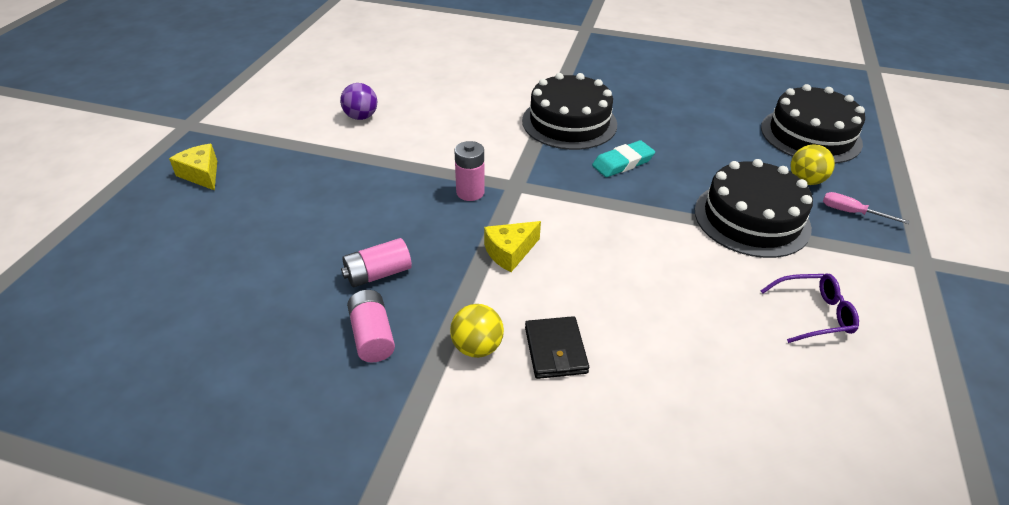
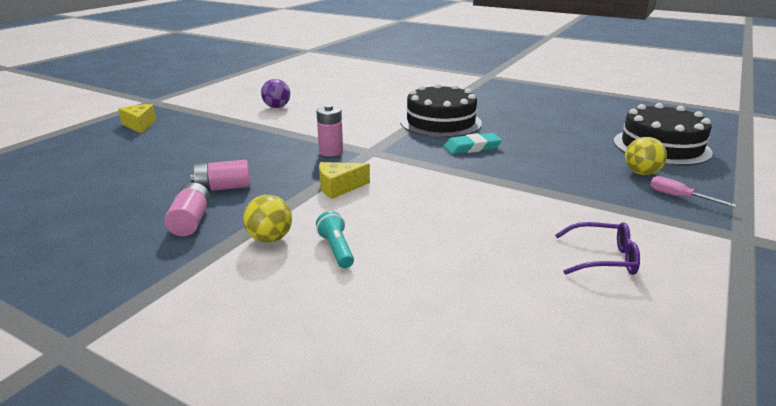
camera: 15 degrees right, 15 degrees down
(555, 350) = (336, 249): black wallet -> turquoise flashlight
(751, 219) = (573, 191): black cake -> none

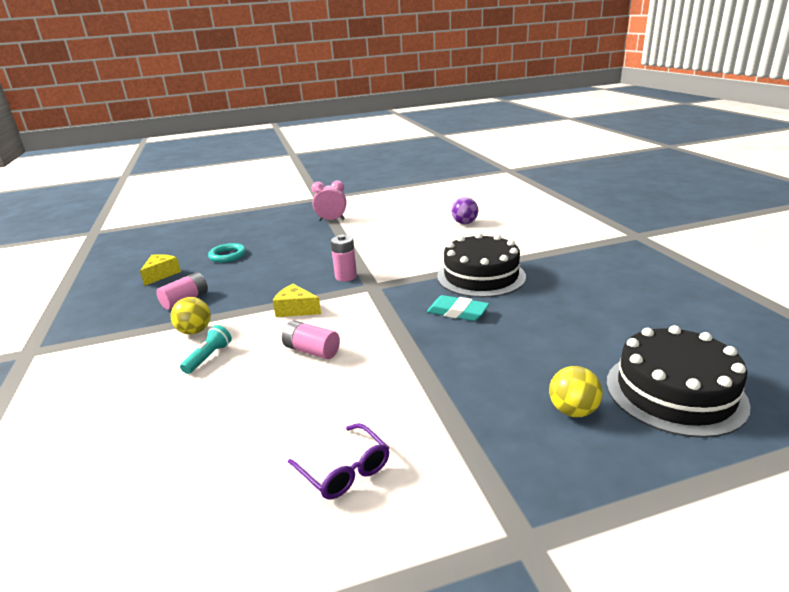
camera: 45 degrees right, 0 degrees up
(140, 125) = (281, 217): yellow cheese -> yellow cheese (161, 274)
(149, 172) = (228, 255): none -> turquoise ring
(211, 115) = (331, 220): none -> pink clock
(223, 188) = (239, 282): pink battery -> pink battery (312, 351)
(277, 107) = (383, 223): purple ball -> purple ball (464, 223)
(679, 197) = (555, 458): pink screwdriver -> none

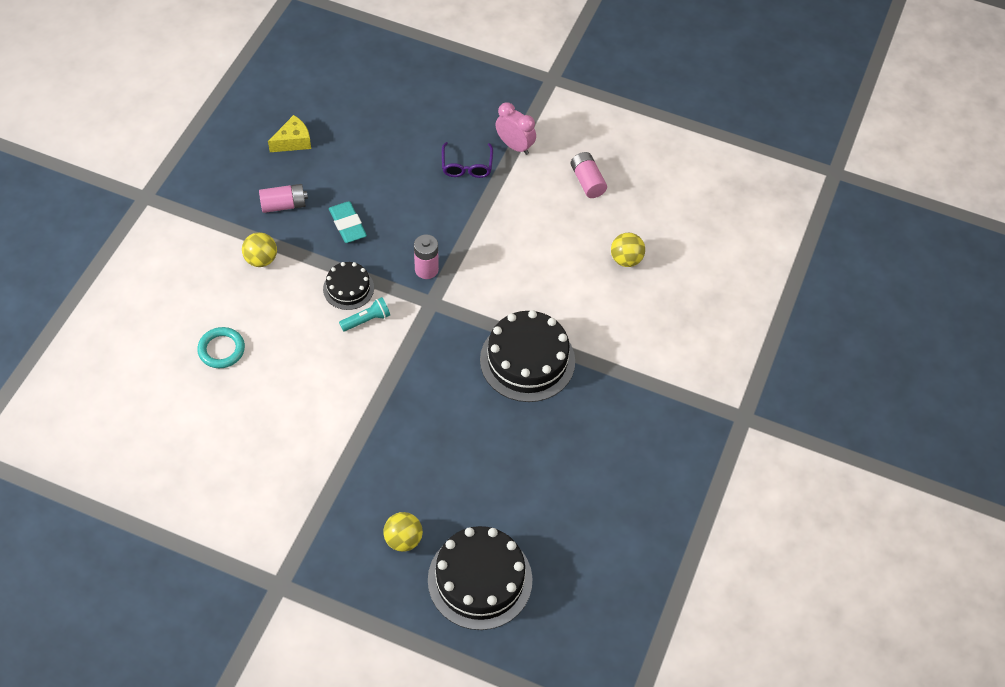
camera: 35 degrees right, 30 degrees up
(208, 357) = (248, 302): turquoise flashlight -> turquoise flashlight (366, 320)
(228, 255) = (367, 148): turquoise ring -> turquoise ring (221, 349)
(296, 309) = (348, 288): yellow cheese -> black cake
(312, 351) = (315, 351): pink battery -> pink battery (587, 181)
(345, 470) = (242, 473): purple glasses -> purple glasses (467, 166)
(457, 312) = (453, 391): turquoise eraser -> turquoise eraser (348, 224)
(464, 223) = (626, 259): purple ball -> yellow ball

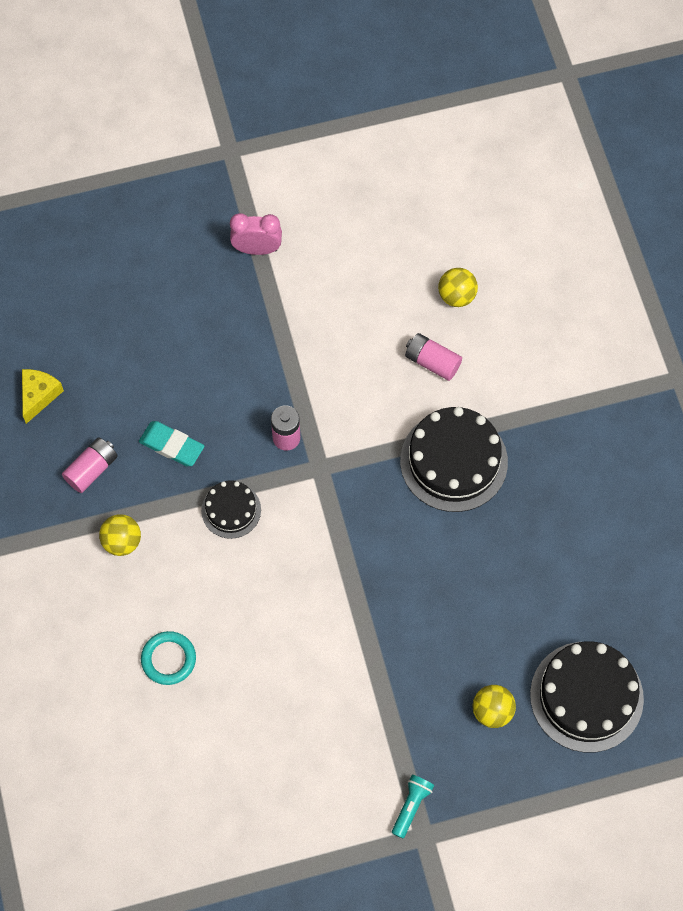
camera: 35 degrees left, 10 degrees up
(366, 320) = (276, 529): turquoise flashlight -> turquoise flashlight (411, 806)
(467, 166) = (230, 303): purple glasses -> none
(587, 181) = (356, 239): pink battery -> pink battery (432, 362)

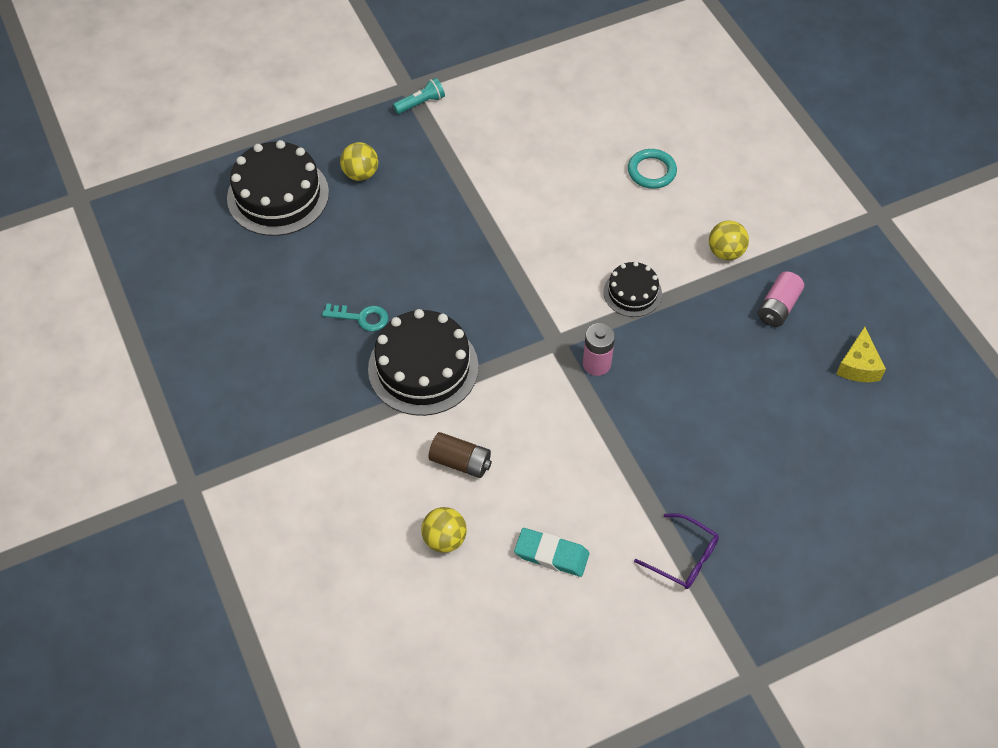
camera: 170 degrees right, 10 degrees down
(172, 445) = (708, 340): turquoise eraser -> turquoise eraser (551, 554)
(257, 249) = (683, 558): pink clock -> purple glasses
(411, 806) = (420, 103): turquoise flashlight -> turquoise flashlight turned 135 degrees counterclockwise
(432, 362) = (460, 462): pink battery -> brown battery
(508, 526) = (361, 318): none -> turquoise key

